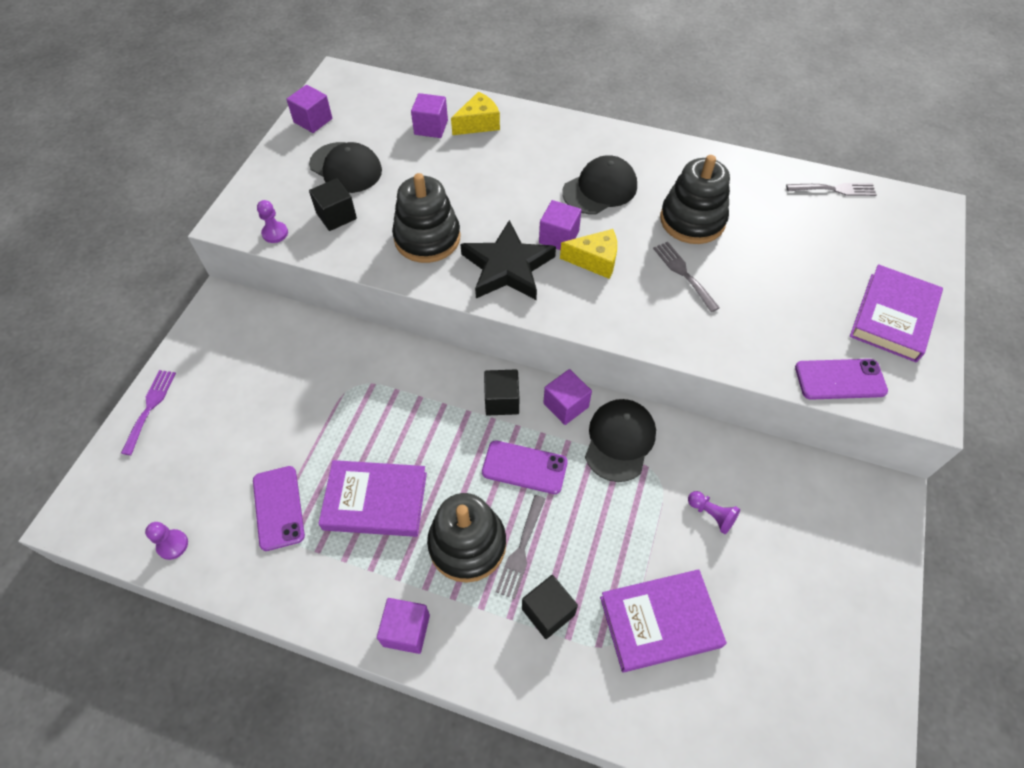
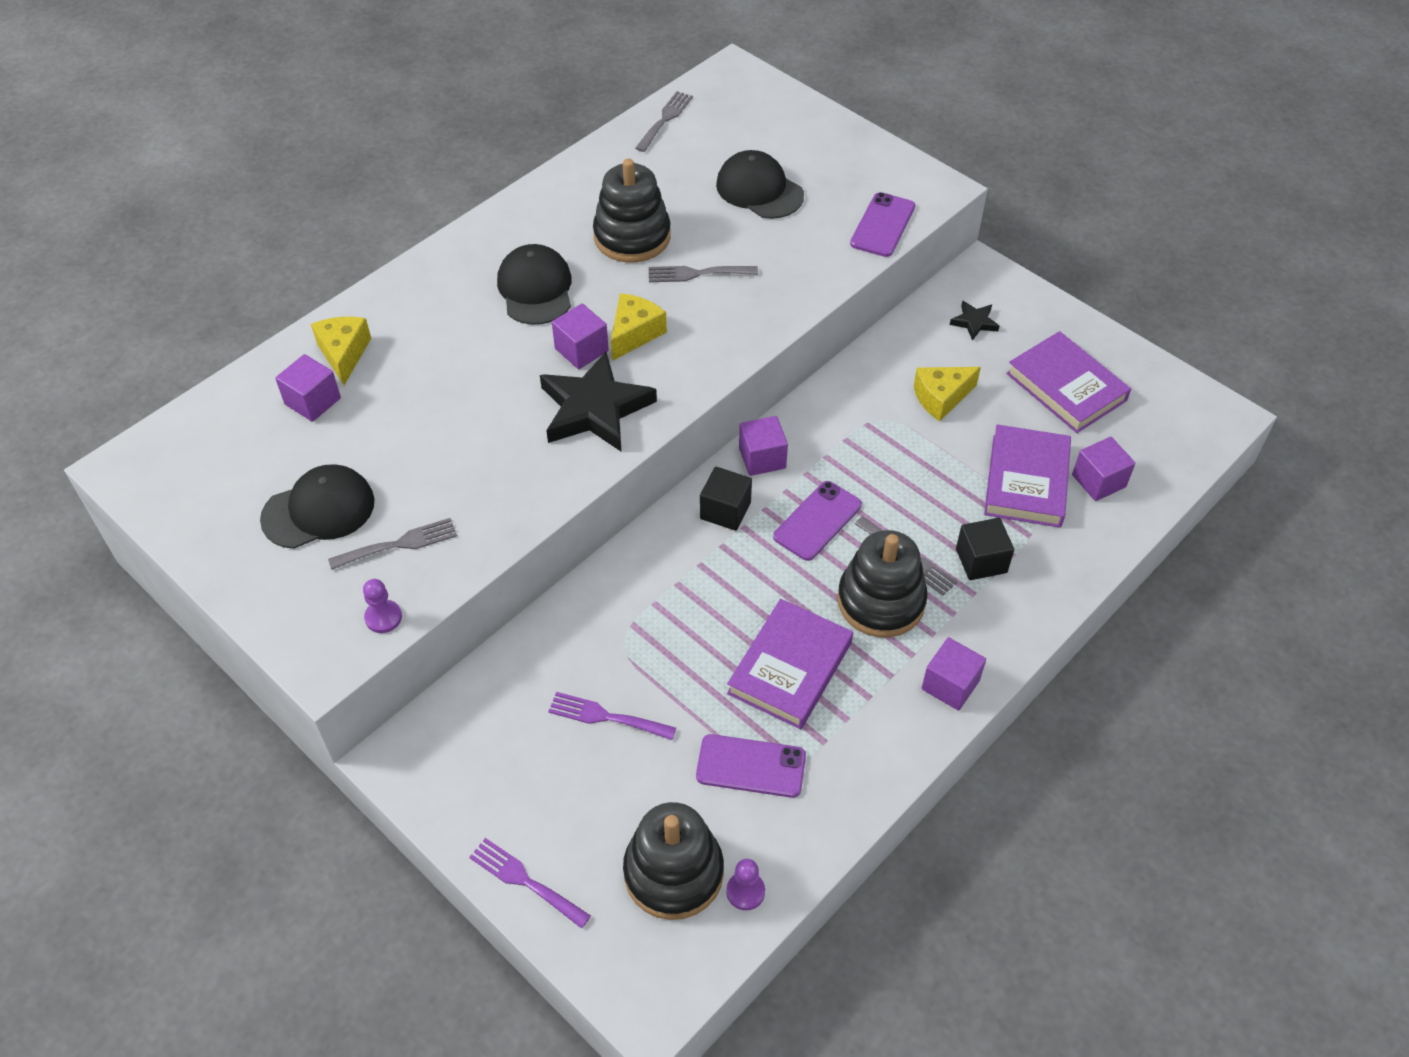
camera: 65 degrees left, 5 degrees down
(289, 400) = (606, 717): none -> purple fork
(313, 120) = (195, 520): purple cube -> purple cube (1098, 481)
(336, 216) = (399, 544): black cube -> grey fork
(427, 238) = (501, 465): black stacking toy -> black stacking toy (673, 872)
(619, 440) = (827, 432): black cap -> black cap (759, 190)
(711, 515) = (941, 398): purple pawn -> yellow cheese
(820, 511) = (974, 322): none -> black star
(893, 317) = (837, 159): purple book -> purple book (1066, 387)

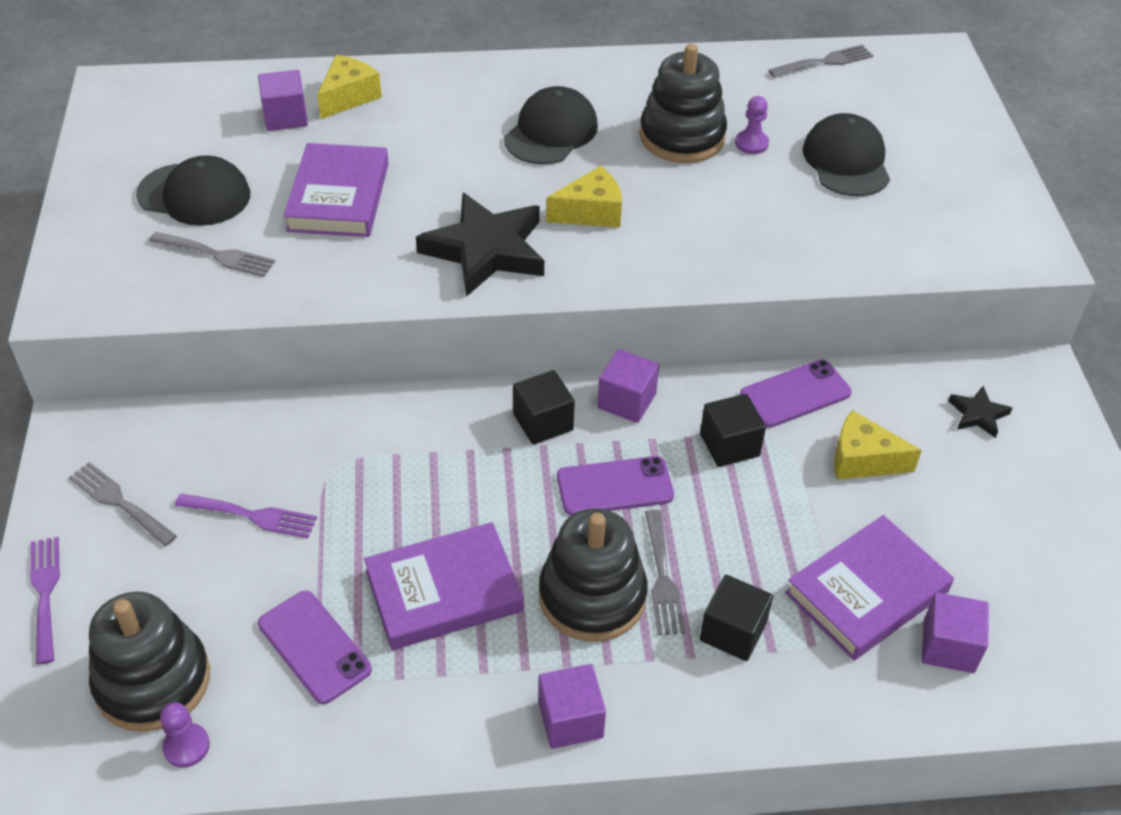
camera: 40 degrees right, 5 degrees down
(383, 617) = (140, 300): purple pawn -> purple pawn (751, 143)
(581, 350) = (531, 199): purple cube -> none
(606, 717) = (252, 515): purple fork -> purple fork turned 135 degrees clockwise
(697, 274) = (704, 197): grey fork -> grey fork (119, 502)
(856, 443) = (729, 445): none -> black cube
(882, 225) = (937, 255): purple phone -> purple phone (795, 394)
(1066, 387) = (1014, 535): purple book -> purple book (338, 197)

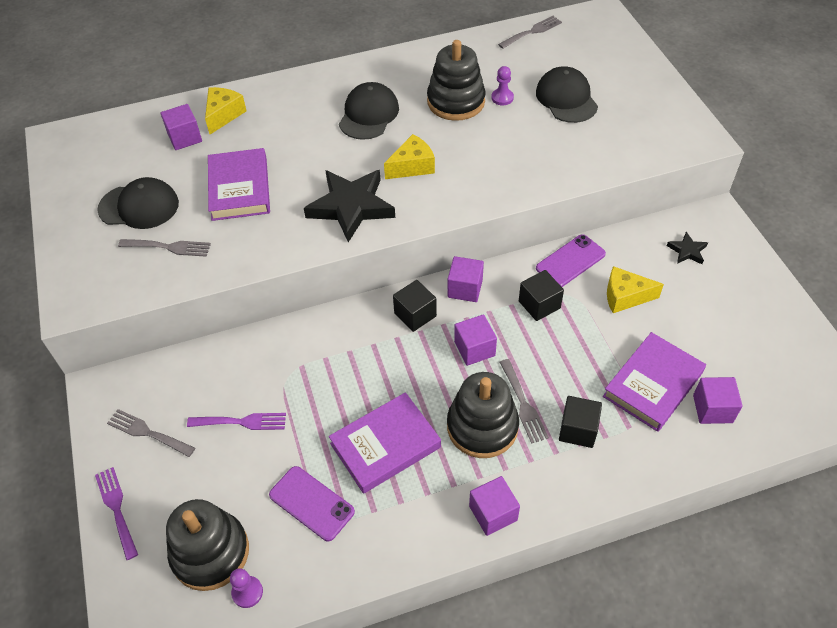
camera: 10 degrees left, 5 degrees up
(614, 486) = (474, 349): purple phone -> purple cube

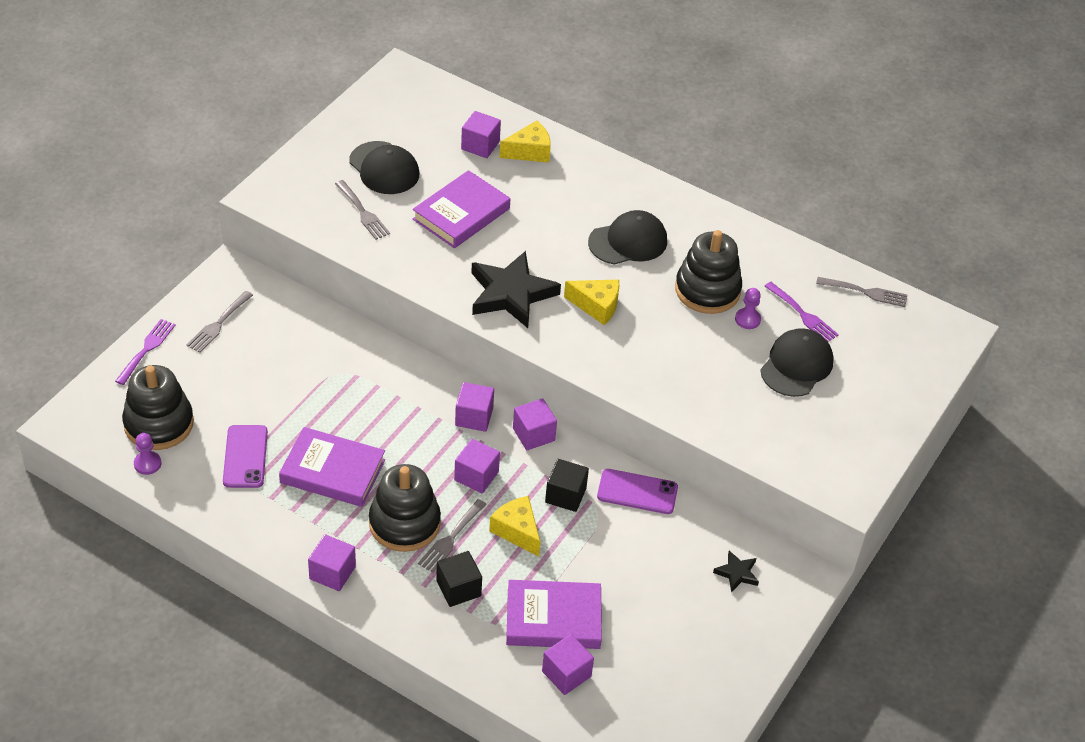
camera: 45 degrees right, 5 degrees down
(147, 432) = (218, 324): grey fork -> grey fork turned 135 degrees counterclockwise
(242, 422) = (275, 372): purple fork -> purple fork (803, 314)
(415, 315) = (474, 417): black cube -> purple cube
(625, 297) = (634, 552): yellow cheese -> yellow cheese (517, 531)

